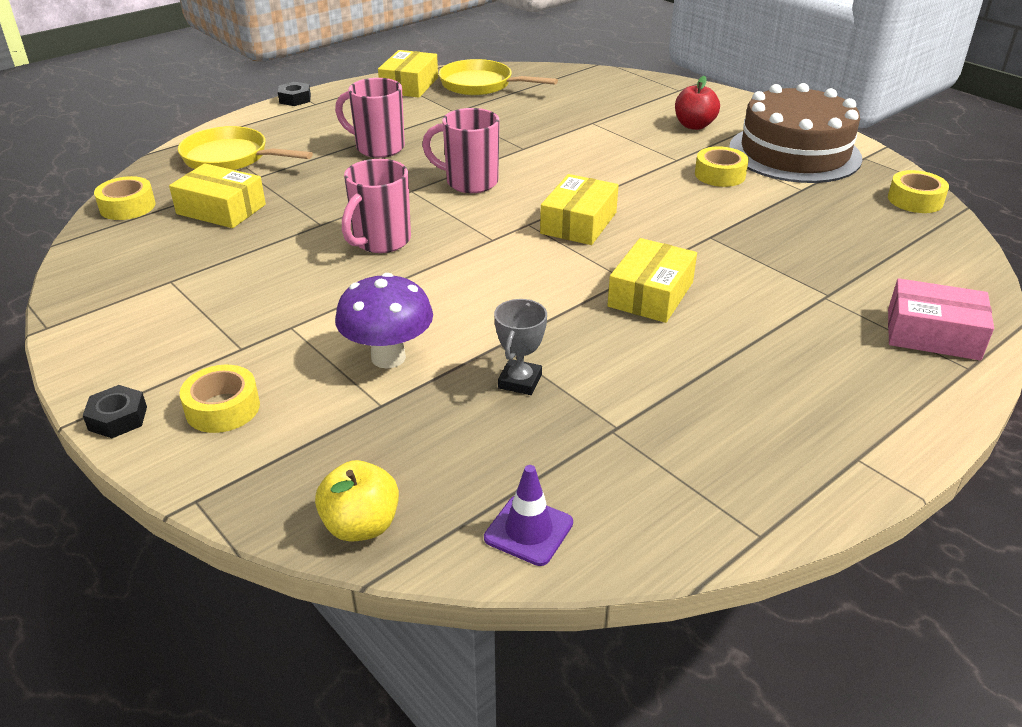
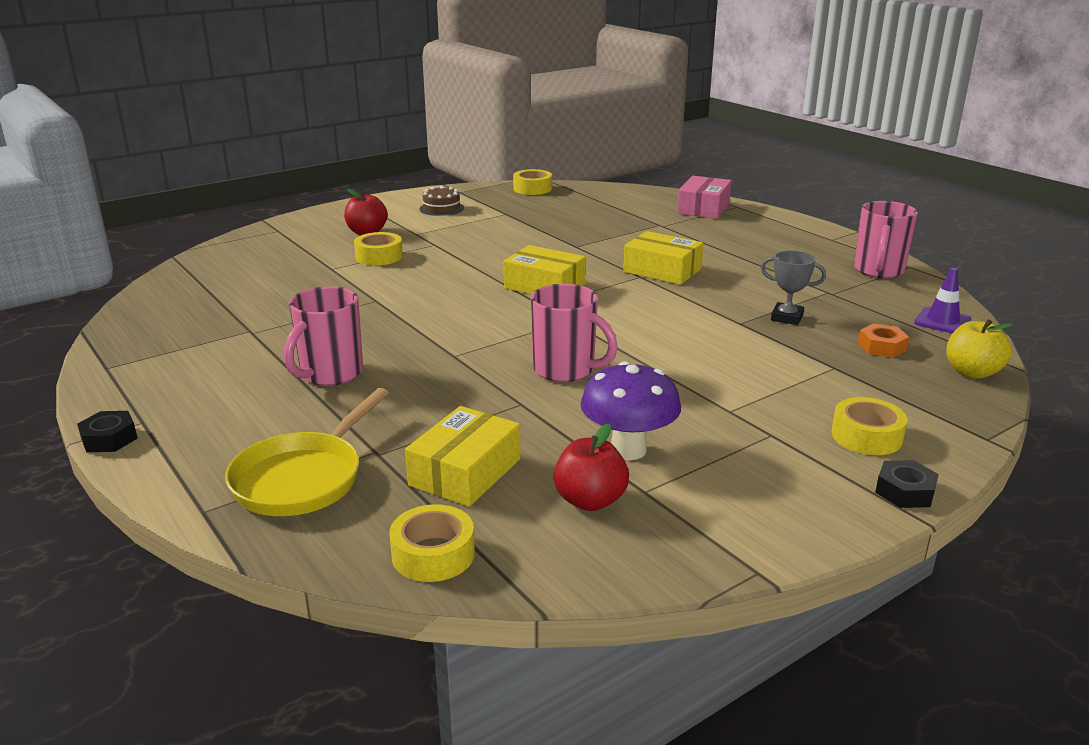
camera: 85 degrees left, 10 degrees down
(166, 258) = (590, 501): none -> red apple
(388, 357) = (768, 365): purple mushroom -> purple mushroom (628, 450)
(409, 85) = (135, 356): yellow box -> none
(437, 452) = (881, 347): none -> orange nut
(470, 182) = (446, 327): pink mug -> pink mug (878, 271)
(481, 85) = (178, 314): yellow pan -> none
(720, 175) = (471, 233): yellow tape -> yellow tape (379, 256)
(794, 153) = (441, 208): brown cake -> brown cake, size x0.40

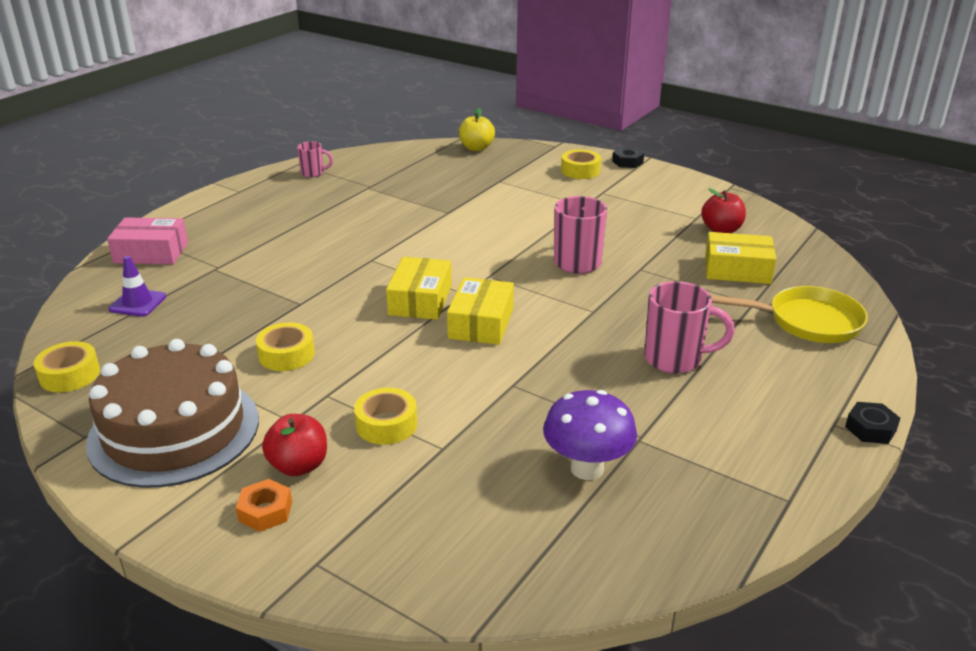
camera: 110 degrees left, 5 degrees up
(433, 554) = (815, 261): yellow tape -> yellow tape (286, 355)
(441, 208) = (174, 430): brown cake -> brown cake, size x2.48
(628, 450) = (660, 227): purple mushroom -> purple mushroom (587, 468)
(662, 270) = (351, 252): yellow box -> yellow box (481, 323)
(787, 317) = (427, 198): grey trophy -> none
(878, 271) = (313, 173): pink mug -> pink mug, size x0.56
(881, 347) = (457, 169): orange nut -> orange nut (265, 511)
(942, 321) = (402, 154): purple traffic cone -> purple traffic cone (138, 303)

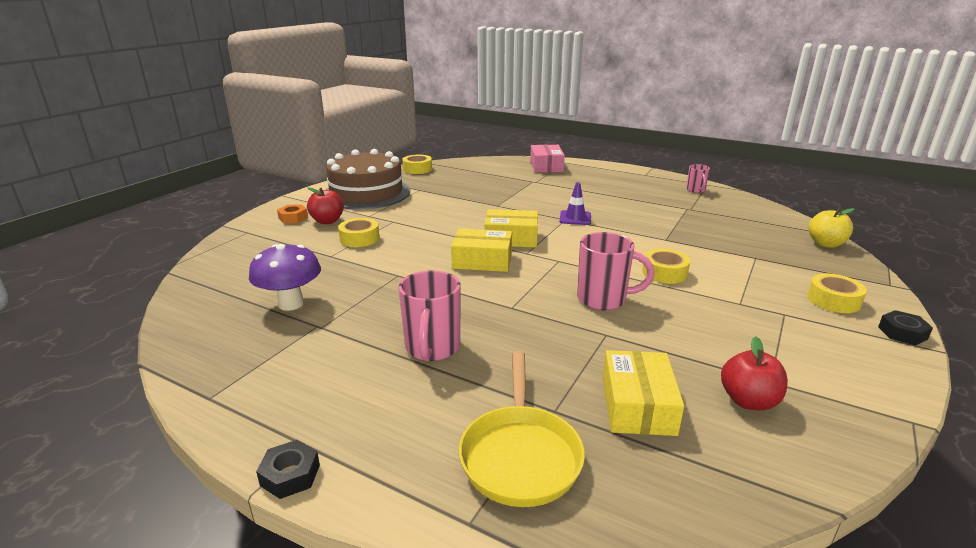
camera: 85 degrees right, 5 degrees down
(138, 303) = (488, 171): purple traffic cone -> purple traffic cone (575, 218)
(286, 355) = (436, 208): yellow tape -> yellow tape (664, 273)

